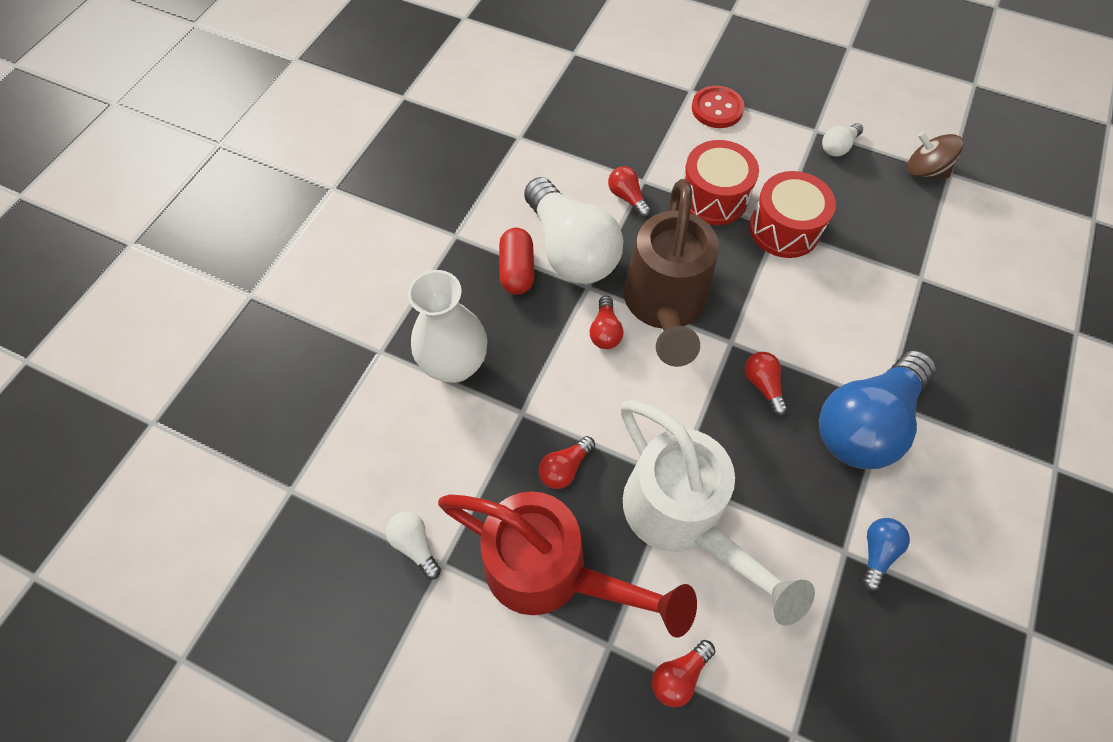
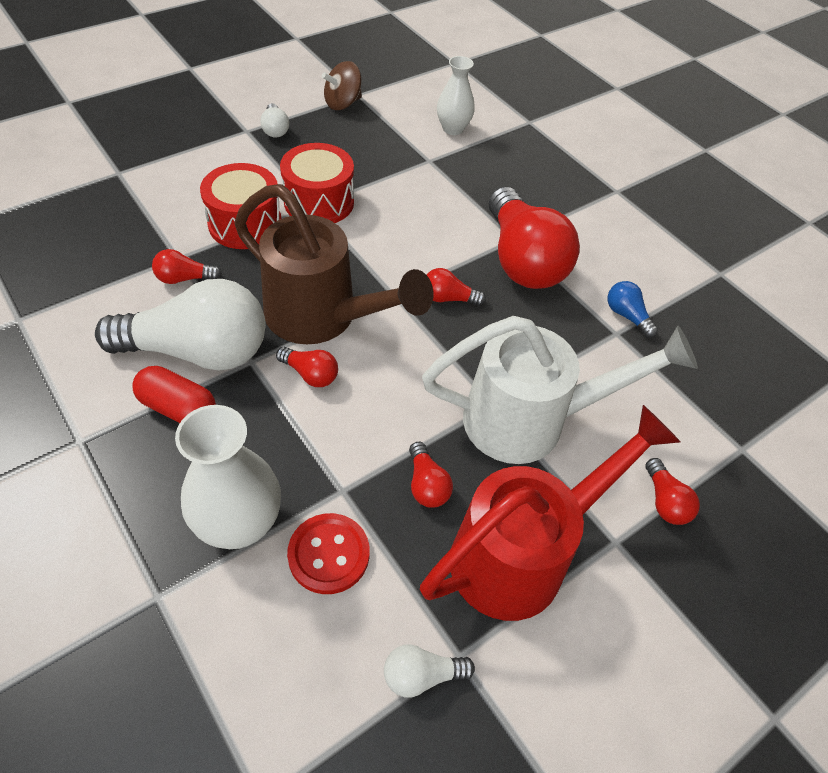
camera: 65 degrees left, 10 degrees down
(717, 109) = (158, 169): red button -> red button (329, 554)
(865, 423) = (522, 260): blue light bulb -> red light bulb
(987, 272) = (453, 129): none -> white vase

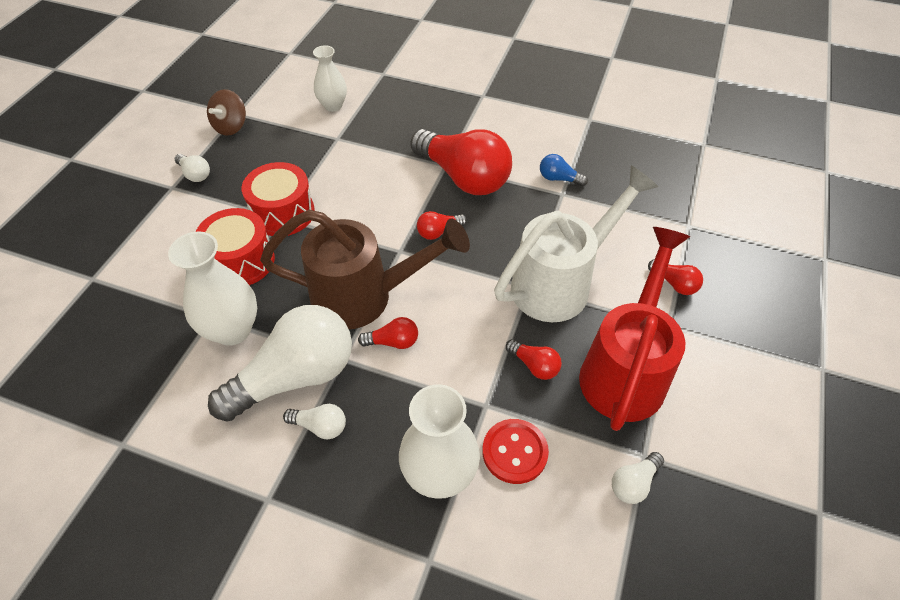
camera: 30 degrees left, 0 degrees up
(178, 408) = (320, 426): red capsule -> white light bulb
(184, 278) = (232, 330): red light bulb -> white vase

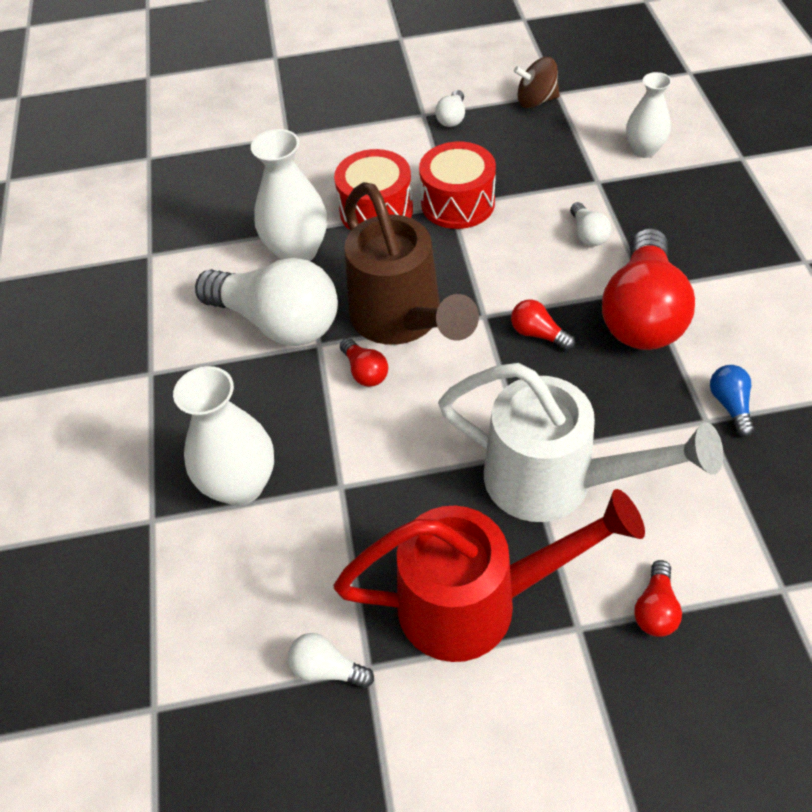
camera: 65 degrees right, 0 degrees up
(320, 426) = (238, 368): white light bulb -> white light bulb (588, 234)
(514, 452) = (301, 537): red button -> none
(534, 365) = (419, 507): red light bulb -> none

